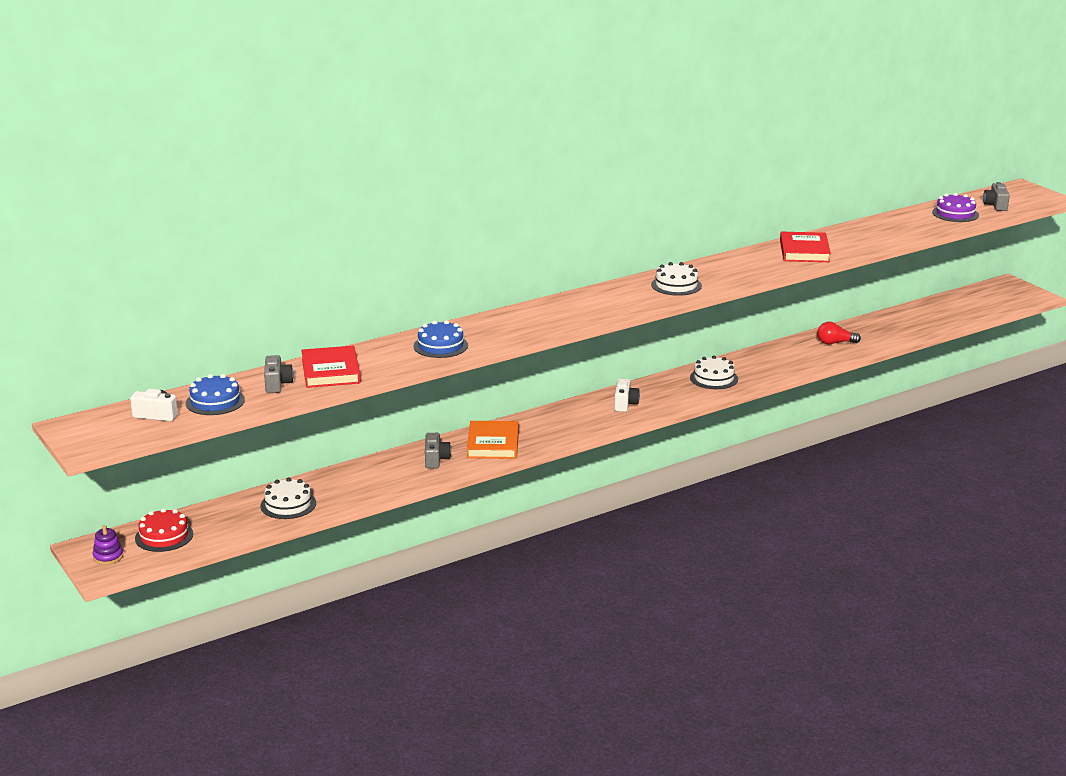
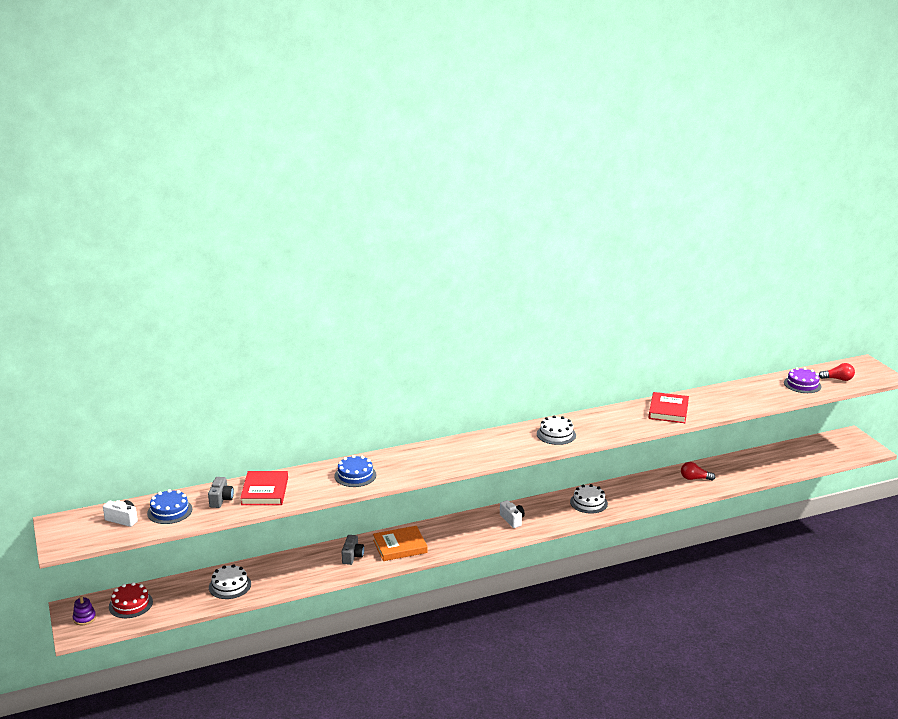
camera: 10 degrees right, 0 degrees up
(493, 444) = (400, 546): orange book -> orange book turned 60 degrees clockwise
(625, 404) = (512, 520): white camera -> white camera turned 45 degrees counterclockwise
(995, 205) = (838, 379): grey camera -> red light bulb

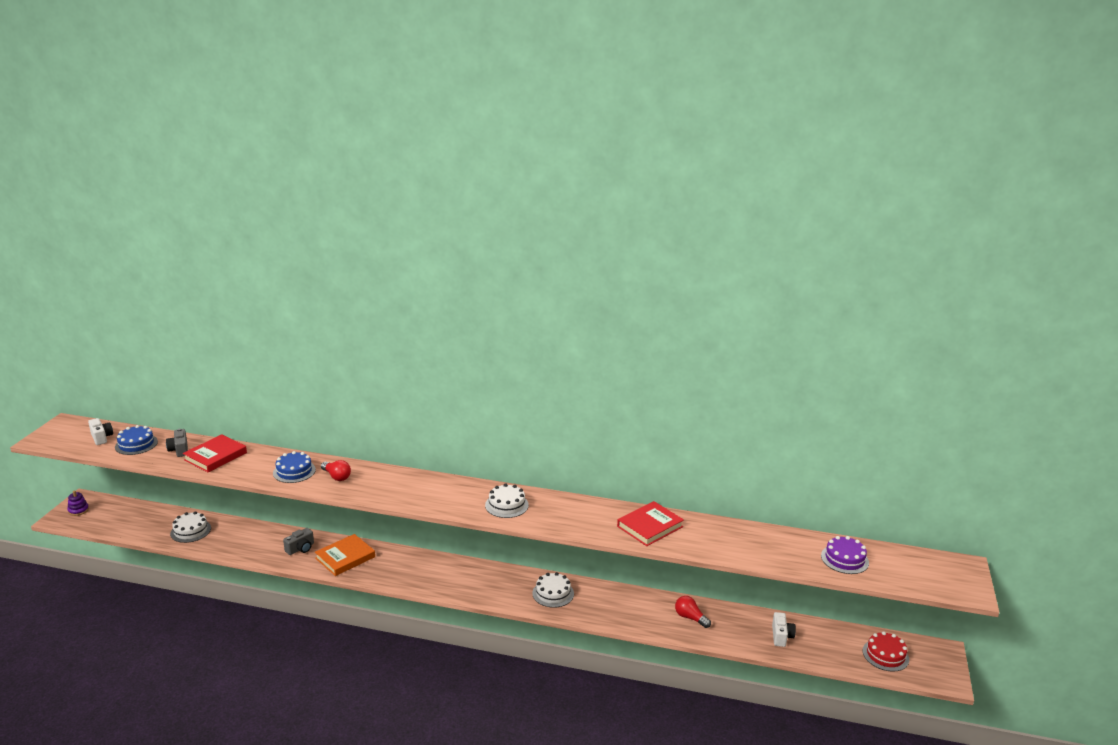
camera: 35 degrees right, 0 degrees up
(130, 604) = (116, 514): red cake -> red cake (885, 655)
(221, 499) = (179, 450): grey camera -> grey camera turned 120 degrees clockwise
(400, 546) = (345, 557): orange book -> orange book turned 60 degrees counterclockwise
(512, 520) = (464, 577): white camera -> white camera (781, 636)
(838, 379) = (899, 570): red light bulb -> red light bulb (336, 477)

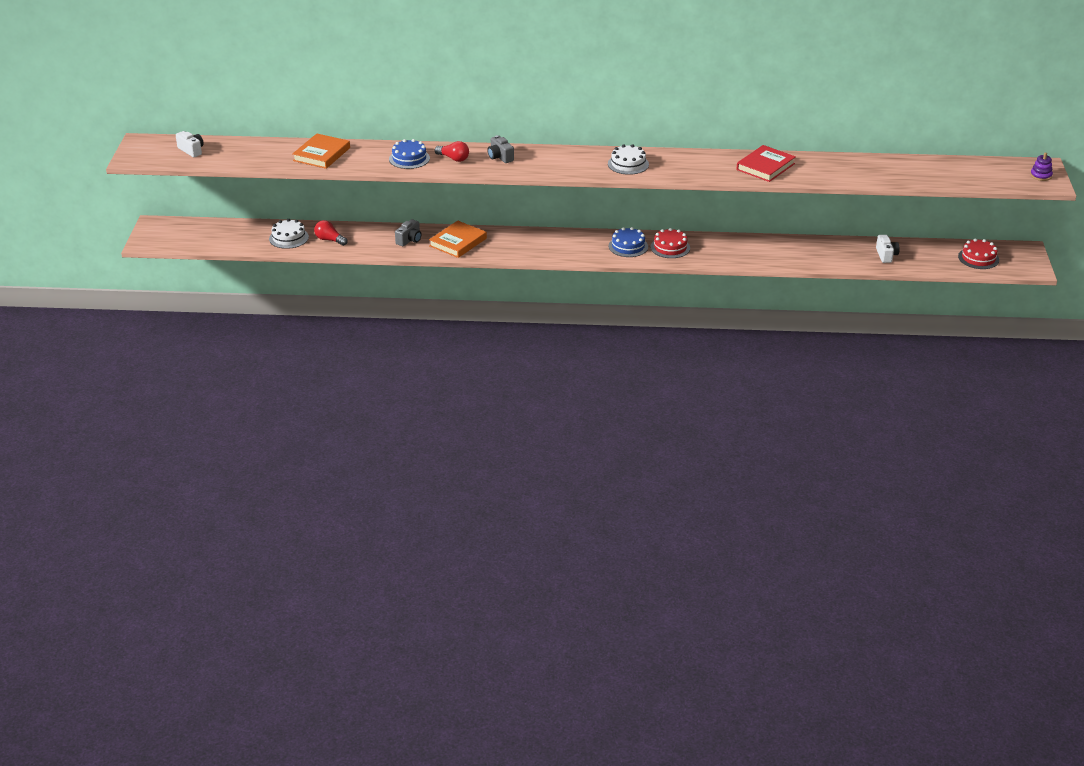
camera: 10 degrees left, 10 degrees up
(78, 510) = (158, 234): purple stacking toy -> purple stacking toy (1040, 176)
(136, 444) = (233, 152): blue cake -> blue cake (628, 246)
(179, 450) = (280, 153): grey camera -> grey camera (500, 157)
(215, 456) = (321, 154): red book -> orange book
(553, 593) = (670, 247): white cake -> red cake
(690, 618) = (801, 251): red light bulb -> red light bulb (329, 240)
(844, 559) = (942, 172): purple cake -> none

